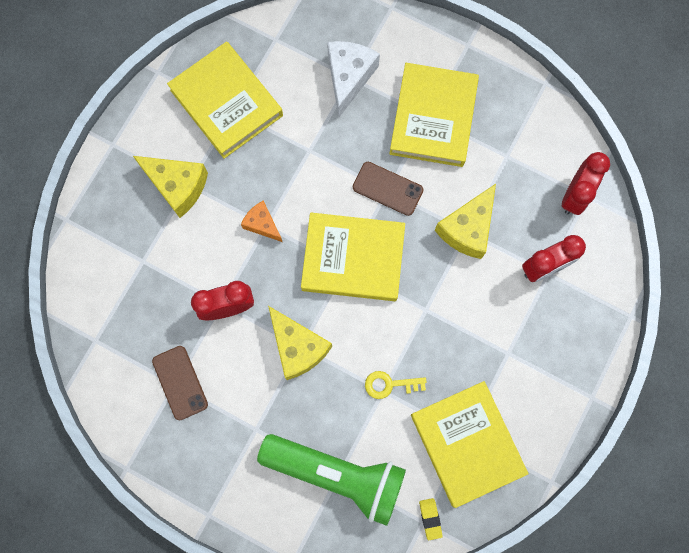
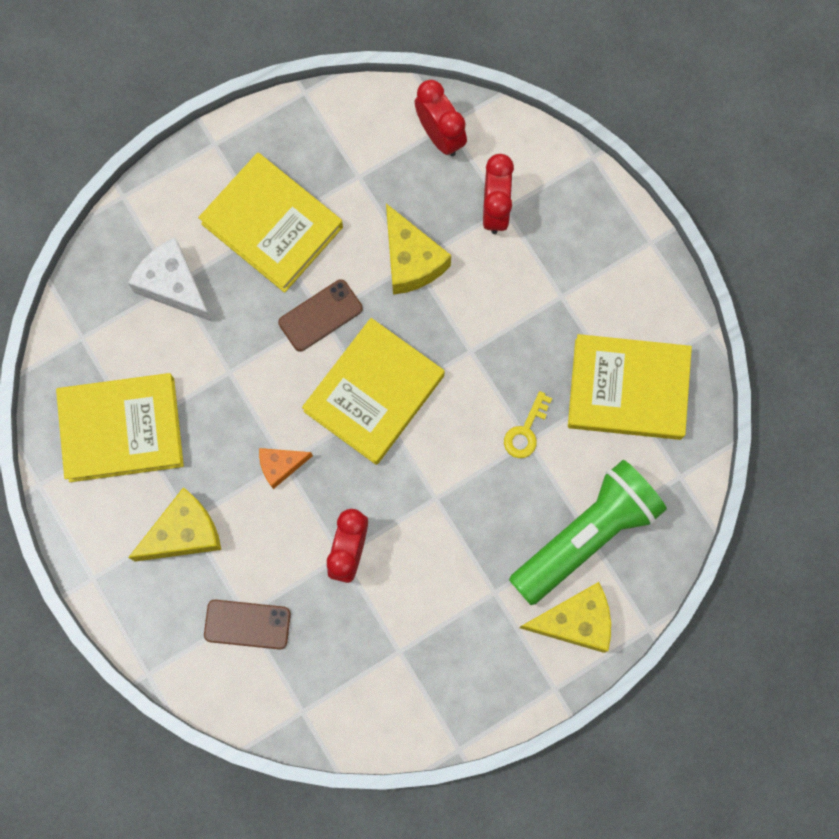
camera: 60 degrees left, 0 degrees up
(180, 382) = (400, 645): brown phone -> brown phone (247, 624)
(298, 347) = (434, 502): yellow cheese -> yellow cheese (575, 621)
(430, 518) = (680, 468): yellow eraser -> none

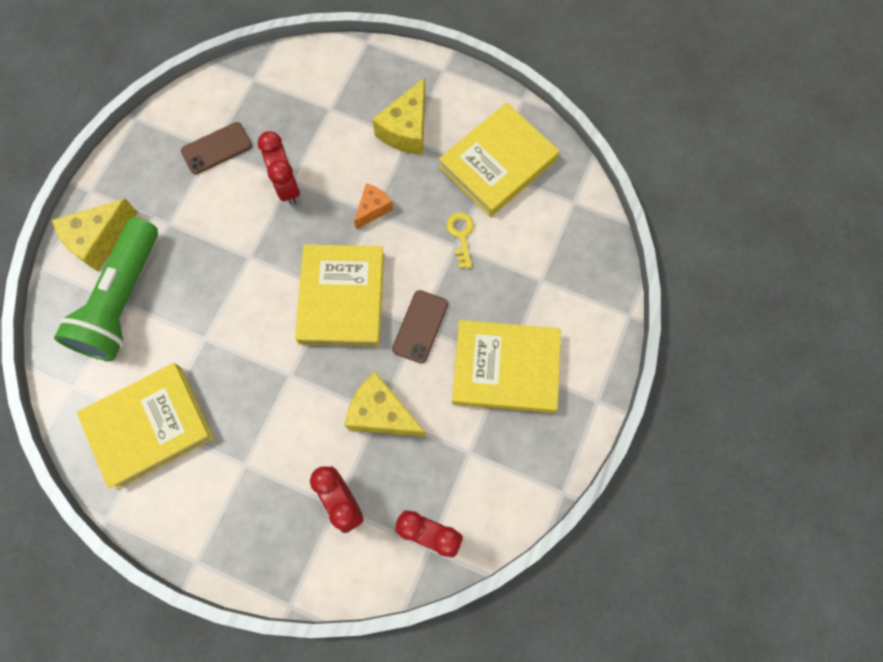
camera: 145 degrees right, 5 degrees down
(173, 285) = (541, 277): white cheese -> none
(247, 624) = (324, 104): brown phone -> brown phone (217, 148)
(526, 431) = (211, 344): yellow key -> yellow key (461, 235)

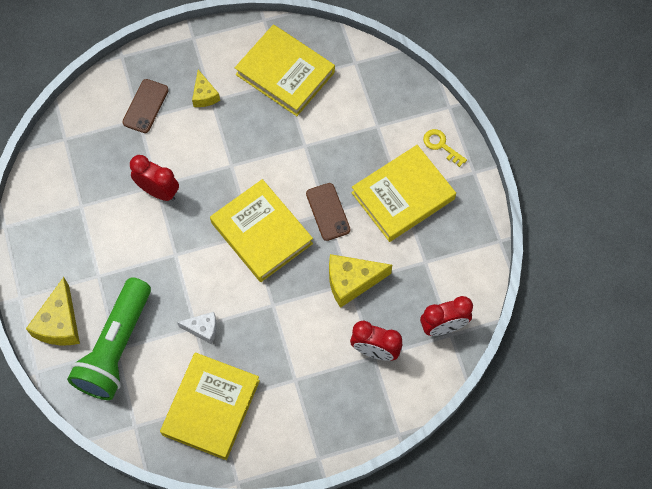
camera: 40 degrees left, 5 degrees down
(123, 301) = (116, 348): green flashlight -> green flashlight turned 45 degrees clockwise
(209, 346) = (203, 329): none -> white cheese
(217, 148) = (84, 203): brown phone -> brown phone (145, 106)
(373, 209) = (229, 162): orange cheese -> none
(406, 129) = (204, 95): yellow cheese -> yellow cheese, size x0.60
(461, 235) = (303, 136): yellow key -> yellow key (441, 145)
(498, 163) = (285, 73): yellow book -> yellow book turned 60 degrees counterclockwise

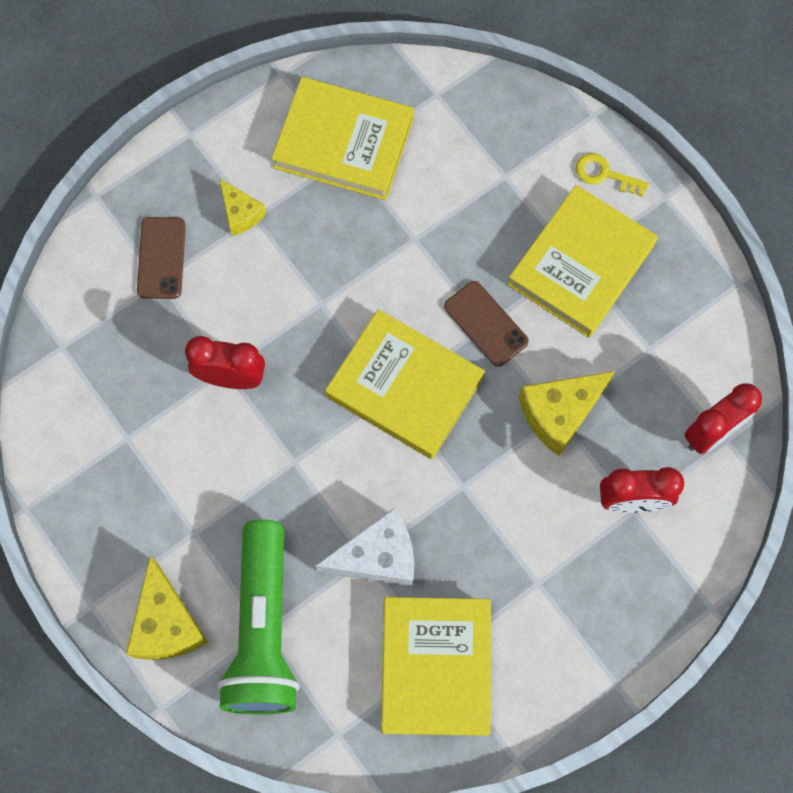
camera: 20 degrees left, 5 degrees up
(203, 329) = (378, 557): white cheese -> white cheese, size x1.67

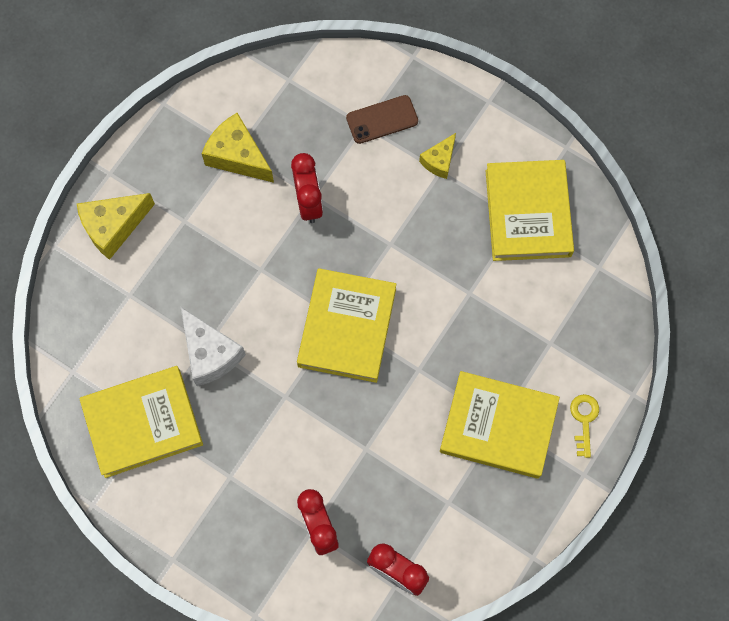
camera: 70 degrees right, 0 degrees up
(264, 630) = (130, 294): green flashlight -> none
(486, 324) = (420, 370): brown phone -> none
(559, 413) = (369, 449): yellow cheese -> yellow cheese (237, 156)

